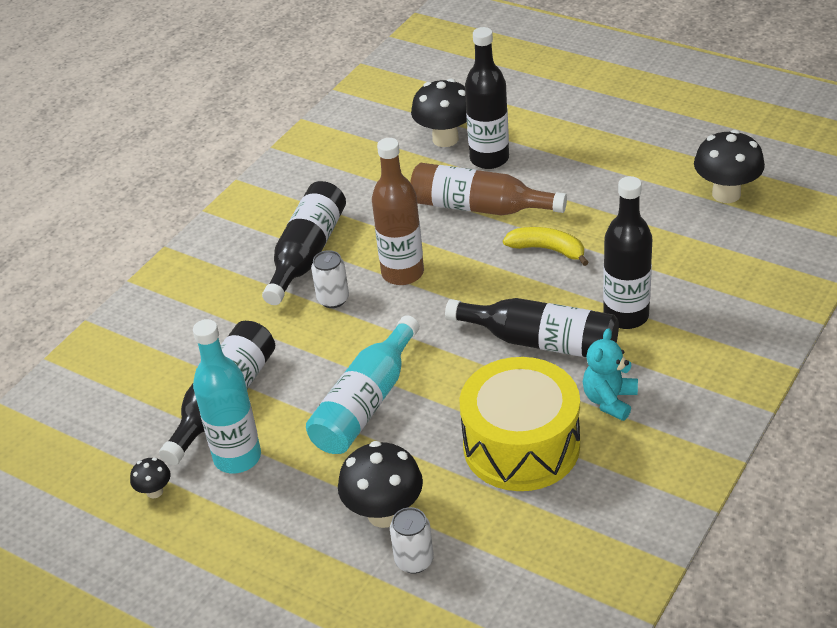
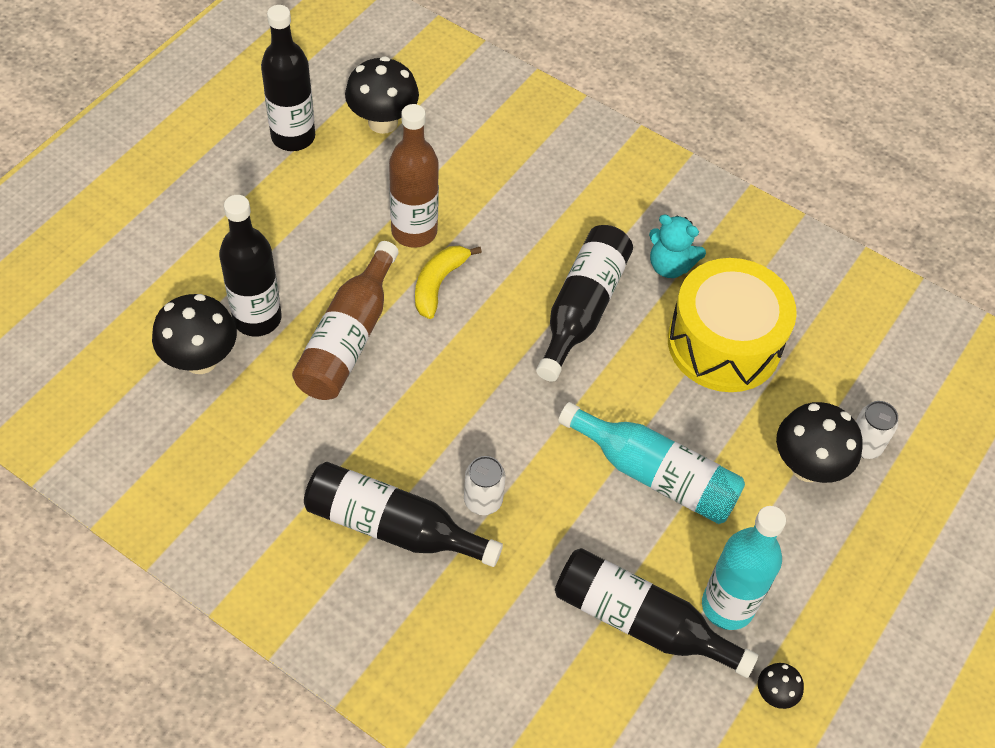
camera: 95 degrees left, 15 degrees up
(402, 273) = (450, 425): brown bottle -> brown bottle (414, 231)
(626, 316) = (554, 234): black bottle -> black bottle (293, 137)

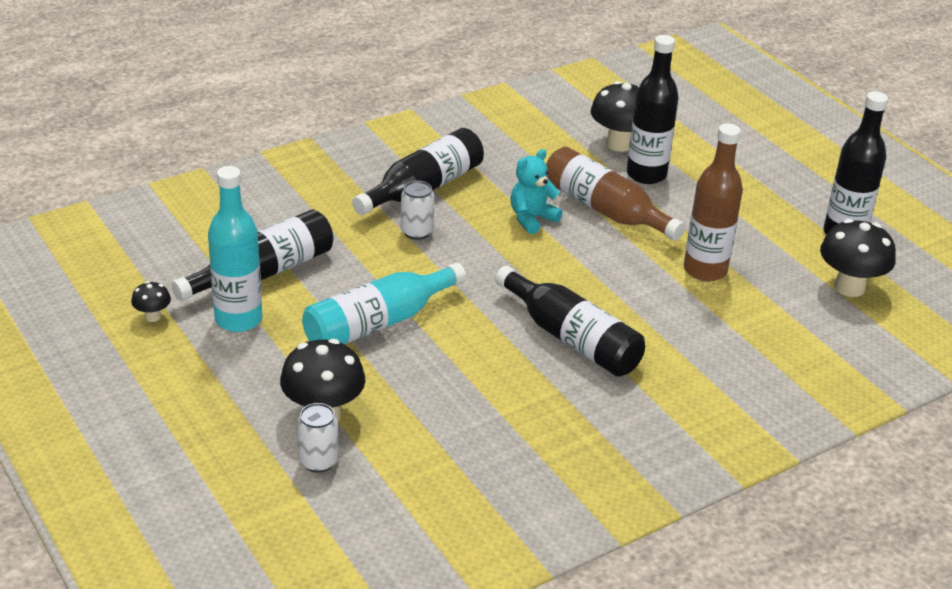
camera: 115 degrees right, 20 degrees down
(438, 284) = (639, 267): yellow banana -> none
(670, 265) = (595, 411): turquoise teddy bear -> turquoise teddy bear (532, 219)
(724, 343) = (485, 413): yellow drum -> none

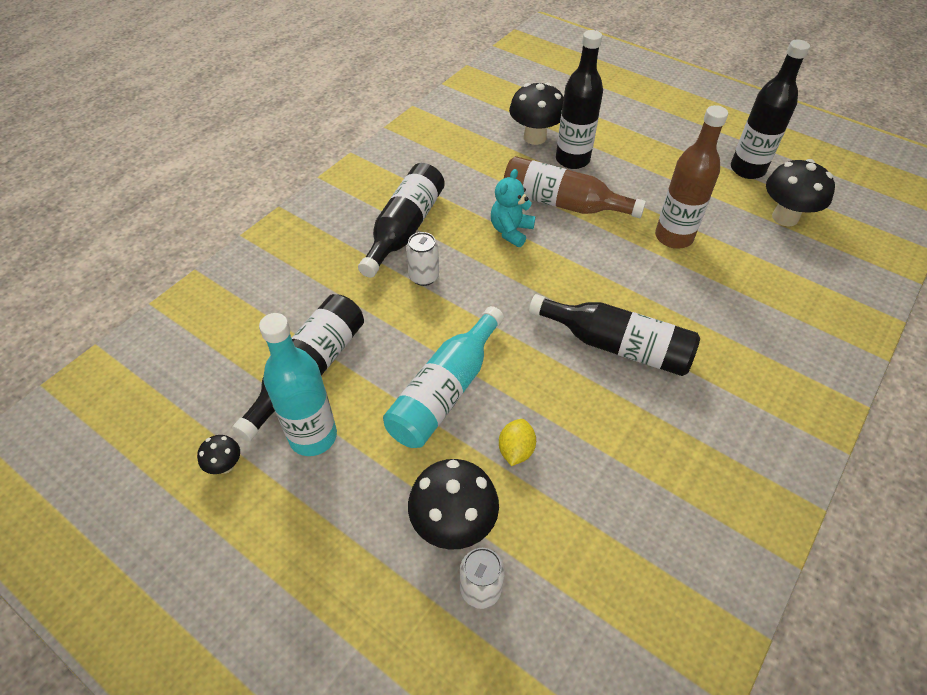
camera: 20 degrees left, 15 degrees up
(414, 383) = (516, 450): none -> yellow lemon

